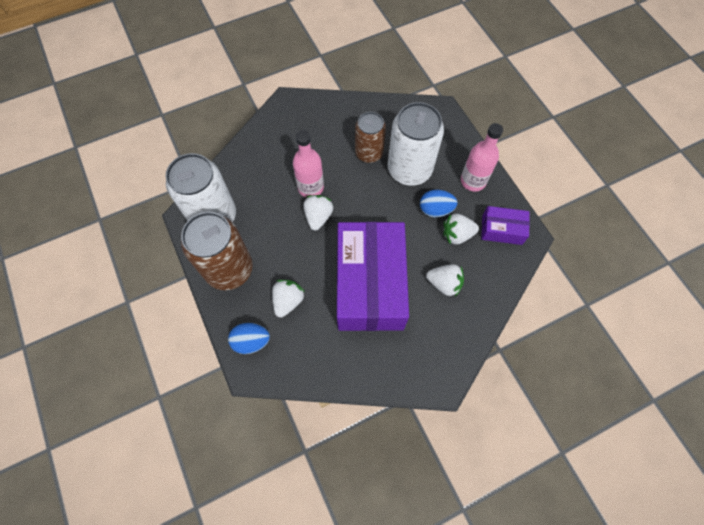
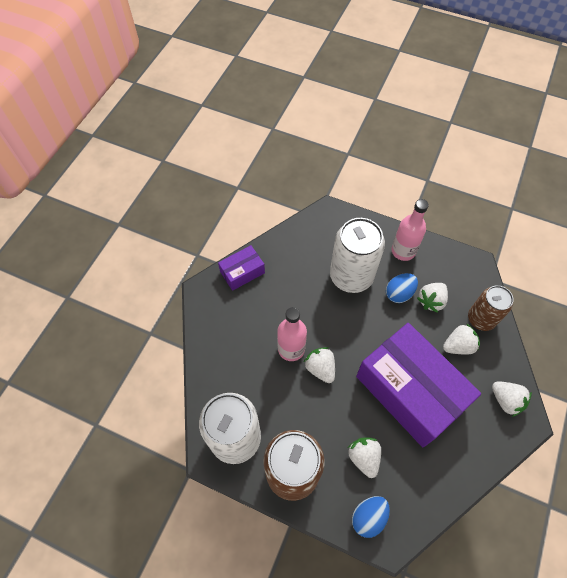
camera: 40 degrees left, 5 degrees down
(369, 153) = (309, 285): brown can -> brown can (481, 319)
(441, 353) = (506, 400): none -> white strawberry
(502, 230) = (456, 273): purple box -> purple box (242, 272)

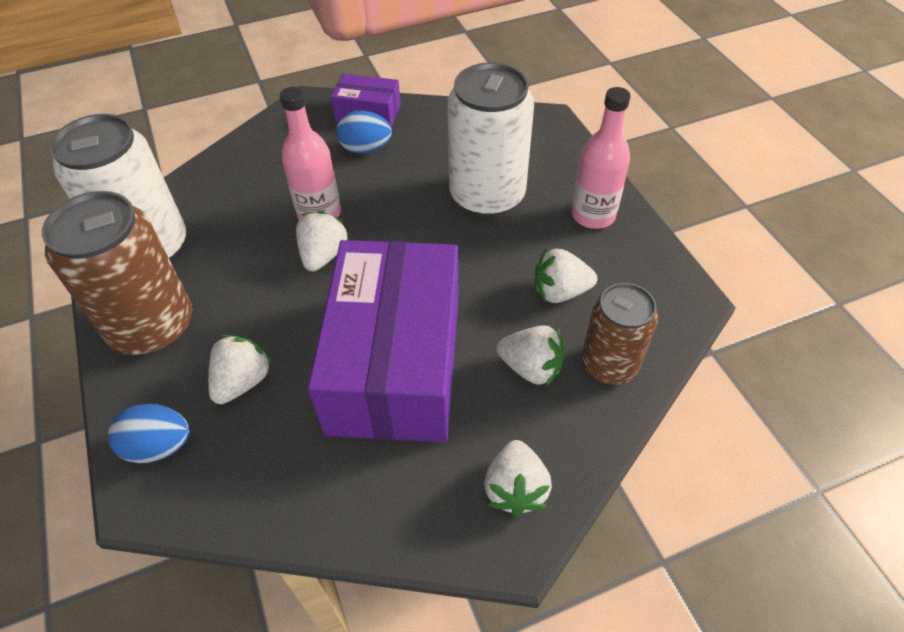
camera: 45 degrees right, 10 degrees down
(399, 293) = (525, 253): blue egg -> blue egg (365, 149)

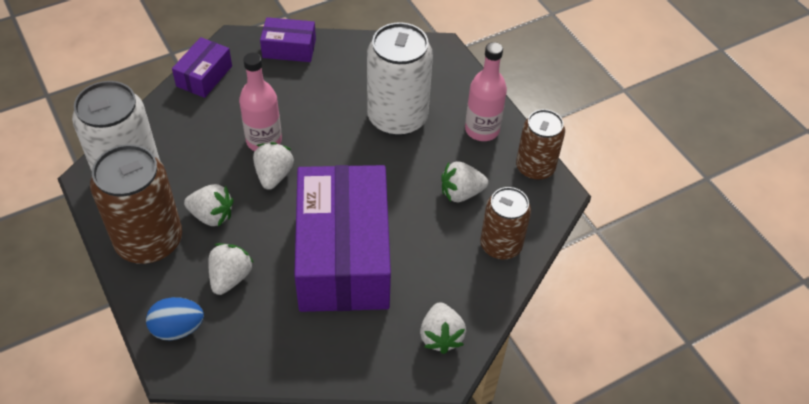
camera: 10 degrees left, 0 degrees up
(264, 138) = (204, 76): none -> purple box
(365, 149) = (292, 82): blue egg -> none
(531, 368) = (444, 252): white strawberry -> white strawberry (212, 216)
(660, 265) = (535, 167): none -> brown can

